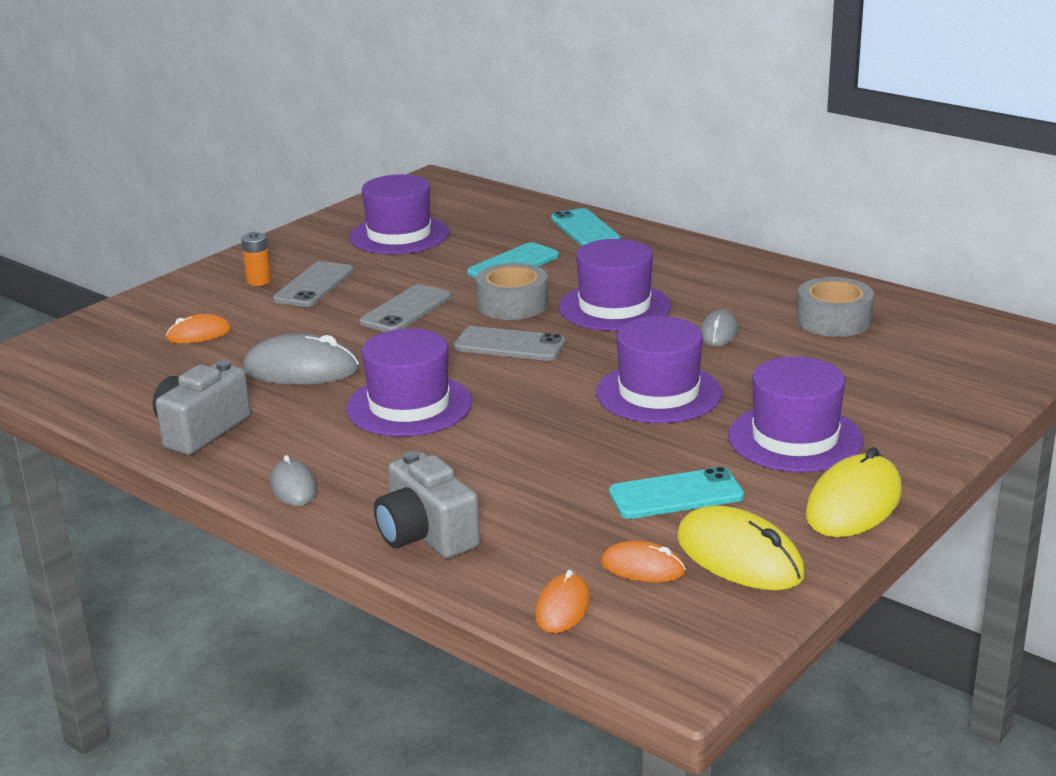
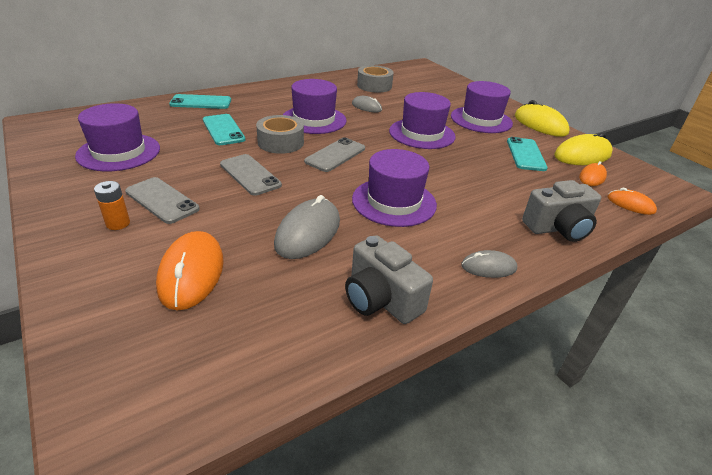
camera: 75 degrees left, 10 degrees up
(199, 334) = (192, 273): orange mouse -> orange mouse, size x1.74

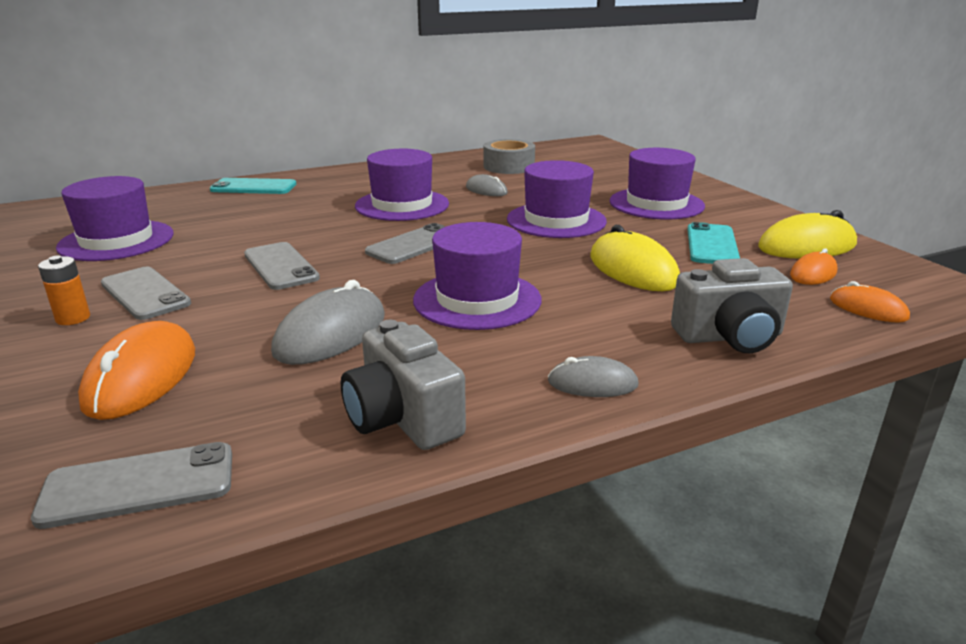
camera: 10 degrees right, 10 degrees down
(223, 130) = (269, 217): turquoise phone -> none
(229, 362) = (138, 485): none -> grey phone
(280, 142) = (342, 230): grey tape -> none
(540, 124) = (750, 209): yellow mouse -> yellow mouse (633, 269)

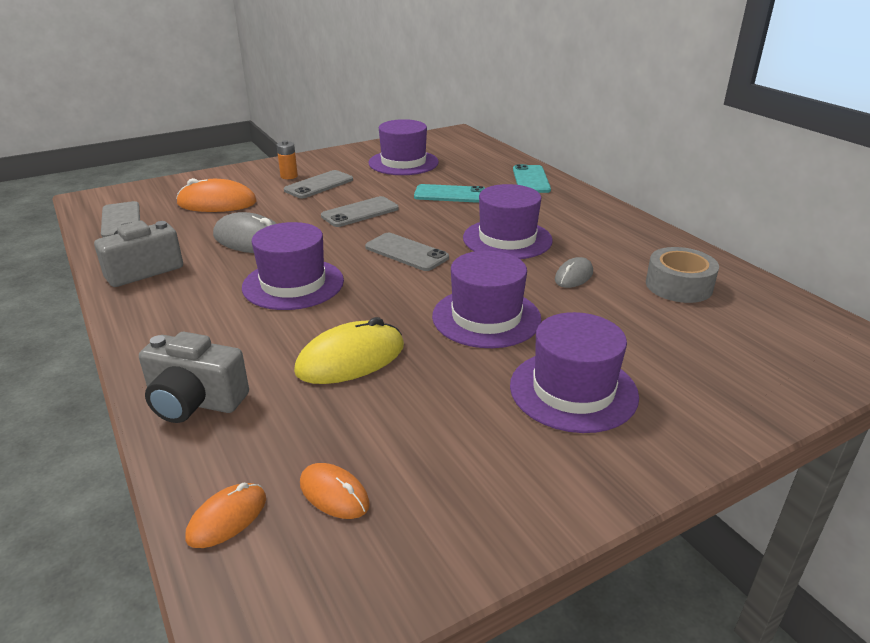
camera: 85 degrees right, 5 degrees up
(592, 383) = (150, 330): grey mouse -> none
(712, 245) = (425, 421): turquoise phone -> turquoise phone (450, 194)
(729, 337) = (195, 401): grey camera -> grey camera turned 60 degrees counterclockwise
(806, 246) = (431, 510): yellow mouse -> none

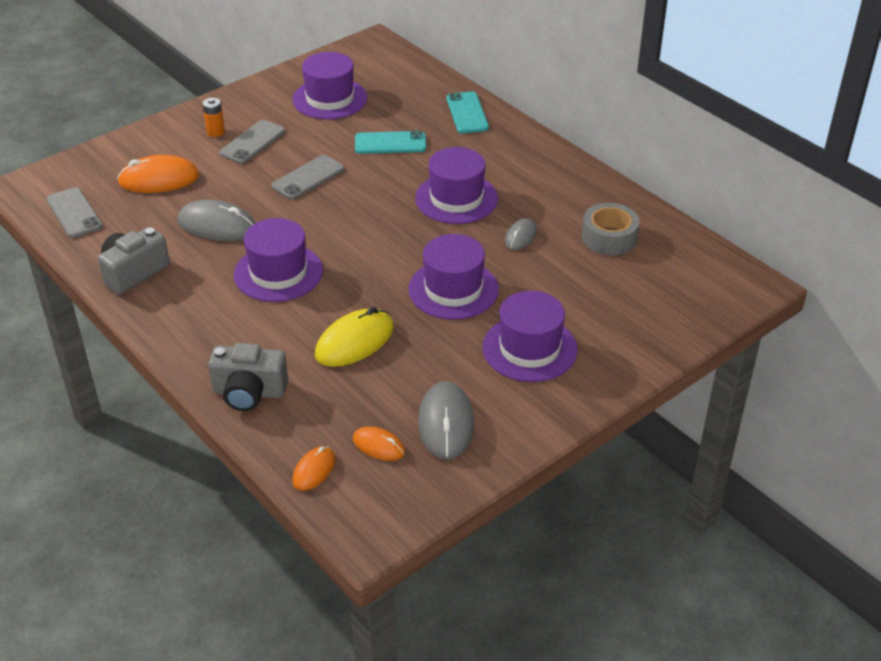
camera: 10 degrees left, 10 degrees up
(406, 252) = (368, 225): grey phone -> none
(440, 474) = (446, 423): none -> grey mouse

